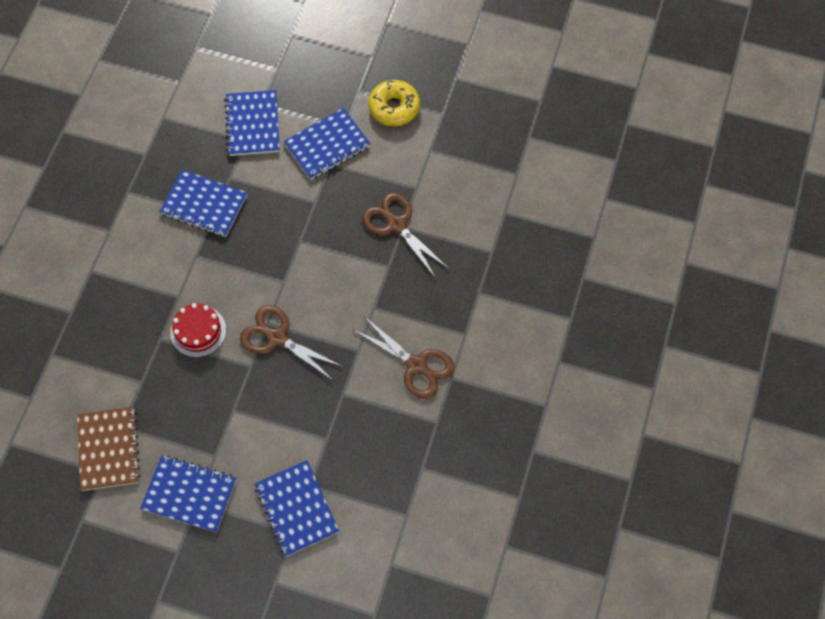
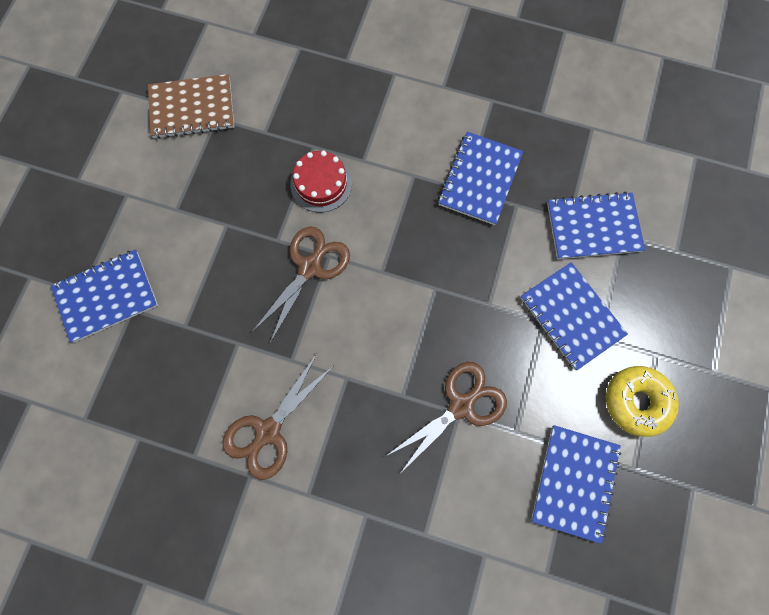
camera: 90 degrees right, 10 degrees up
(189, 494) = (136, 187): blue notebook -> blue notebook (574, 482)

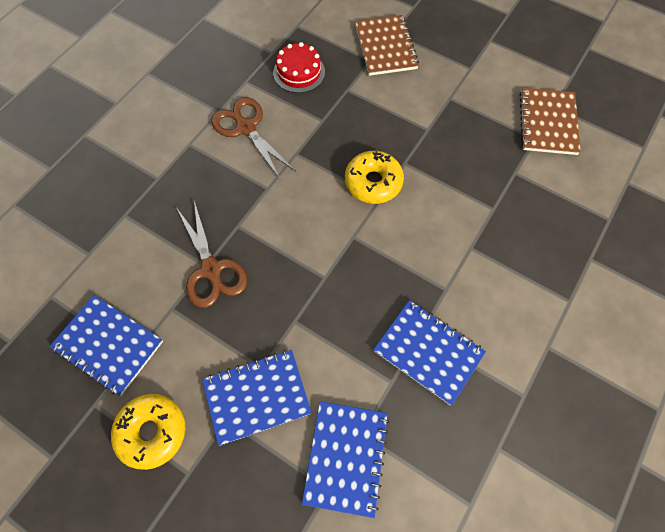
camera: 105 degrees right, 10 degrees down
(107, 296) = (385, 47): blue notebook -> brown notebook
(310, 266) = (373, 182): brown scissors -> yellow donut
(321, 183) = (452, 207): red cake -> red cake (299, 72)

